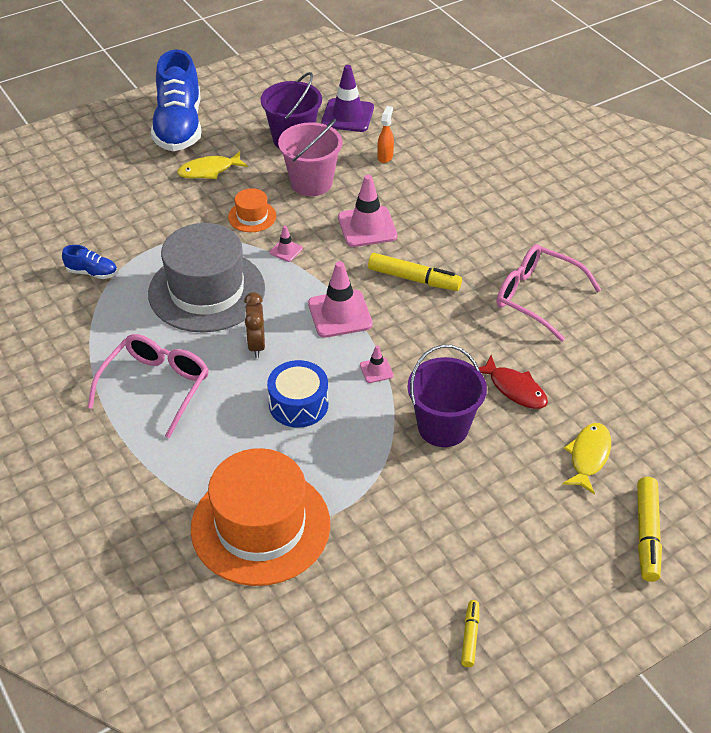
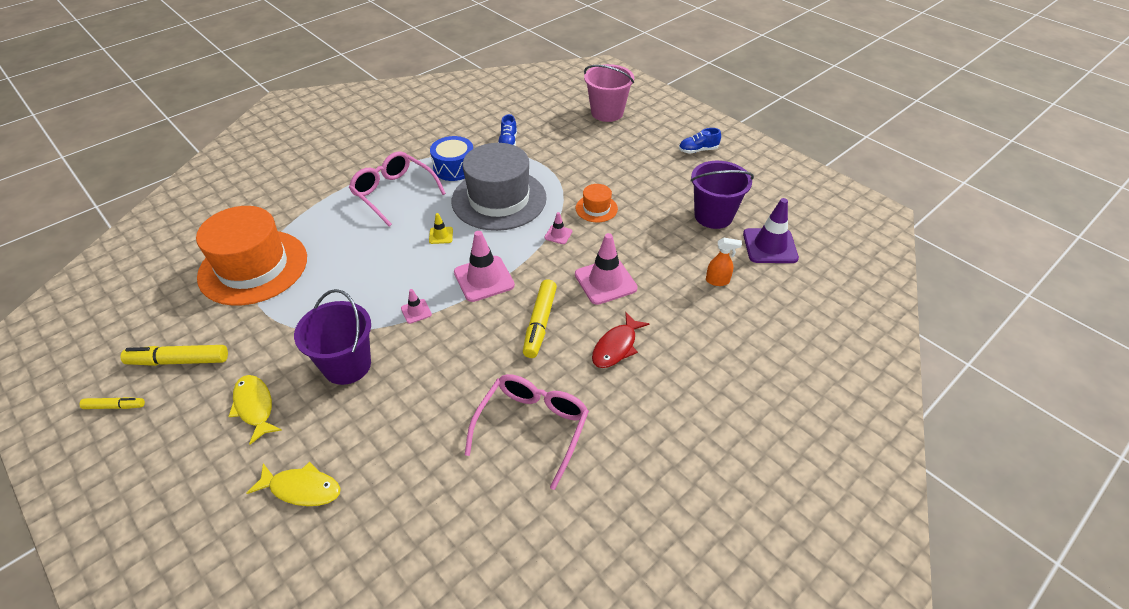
camera: 80 degrees right, 0 degrees up
(156, 386) = (393, 193): pink glasses -> pink glasses turned 150 degrees counterclockwise
(179, 127) = (698, 150): blue shoe -> blue shoe, size x0.43
(209, 170) = (647, 175): yellow fish -> yellow fish (255, 407)
(256, 345) = (441, 235): brown clock -> yellow traffic cone
(298, 404) = (375, 269): blue drum -> blue drum (454, 168)
(311, 183) = (655, 236): pink bucket -> pink bucket (607, 112)
(514, 389) = (395, 417): red fish -> red fish (616, 347)
(646, 534) = (192, 549): yellow marker -> yellow marker (179, 361)

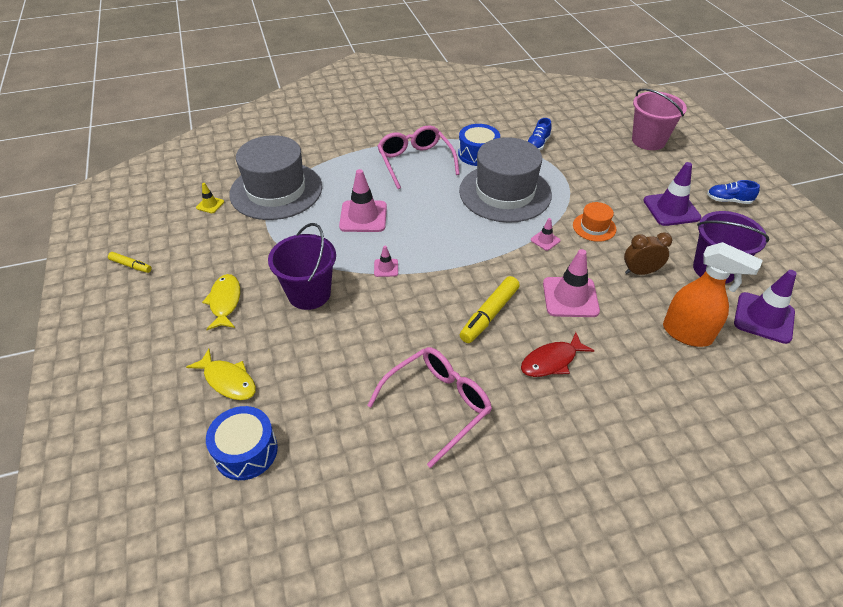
camera: 25 degrees right, 0 degrees up
(179, 361) = (189, 246): yellow marker -> none
(253, 267) = (276, 190): orange hat -> grey hat
(360, 553) = (246, 451): none -> blue drum
(441, 235) = (438, 209): yellow traffic cone -> yellow traffic cone (210, 205)
(484, 279) = (457, 259): pink traffic cone -> pink traffic cone (363, 216)
(654, 238) = (640, 272): none -> brown clock
(655, 172) = (671, 209): none -> purple traffic cone
(717, 281) = (687, 334): orange spray bottle -> orange spray bottle, size x1.94

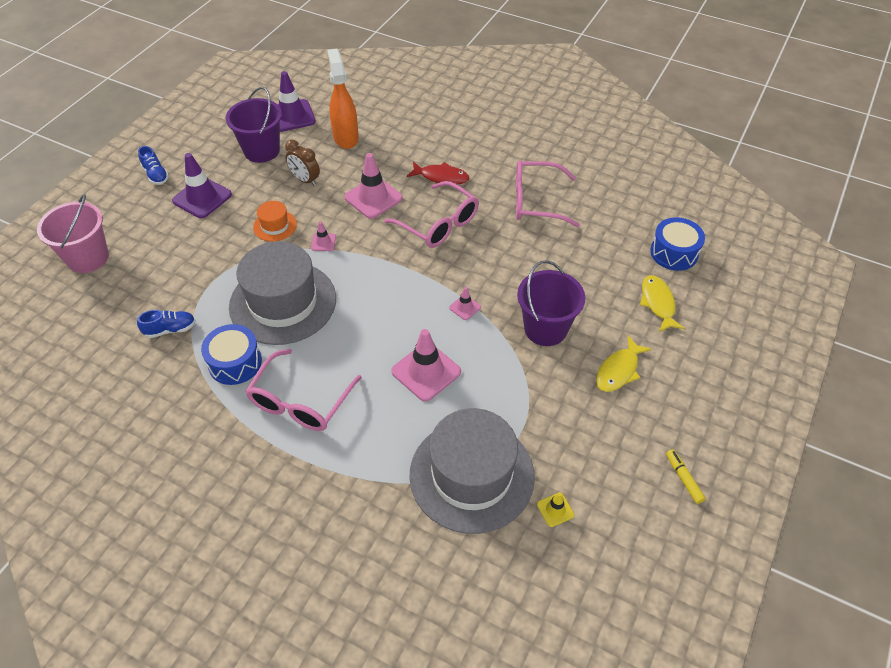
camera: 135 degrees left, 5 degrees up
(489, 315) = (439, 224): yellow marker -> pink glasses

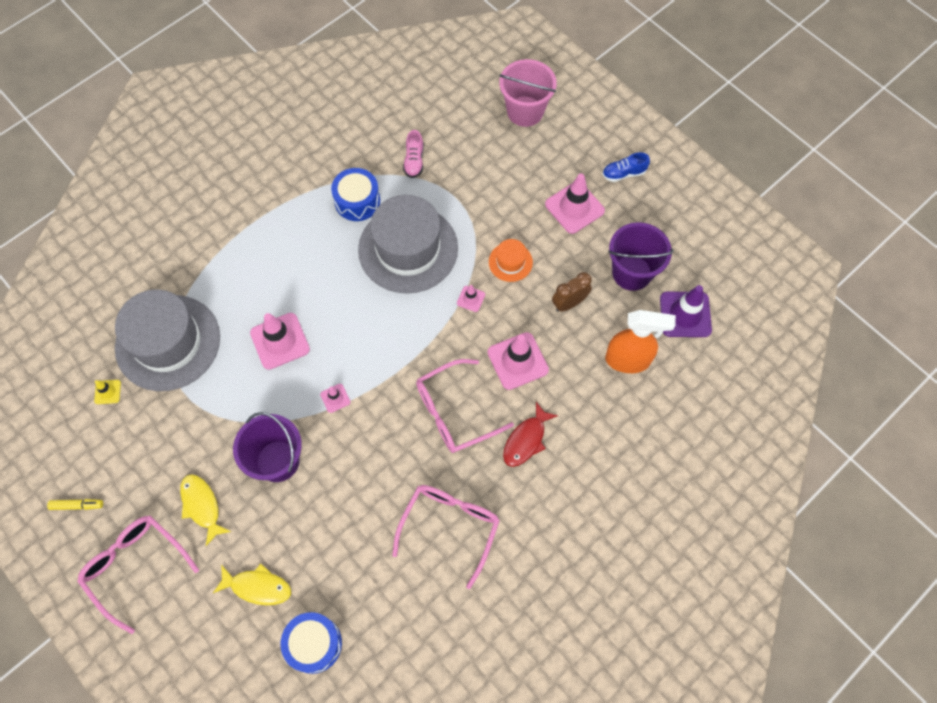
camera: 110 degrees right, 15 degrees up
(170, 329) = (414, 161): blue shoe -> pink shoe
(202, 198) = (574, 207): purple traffic cone -> pink traffic cone
(300, 402) = (296, 239): pink glasses -> pink glasses (135, 567)

